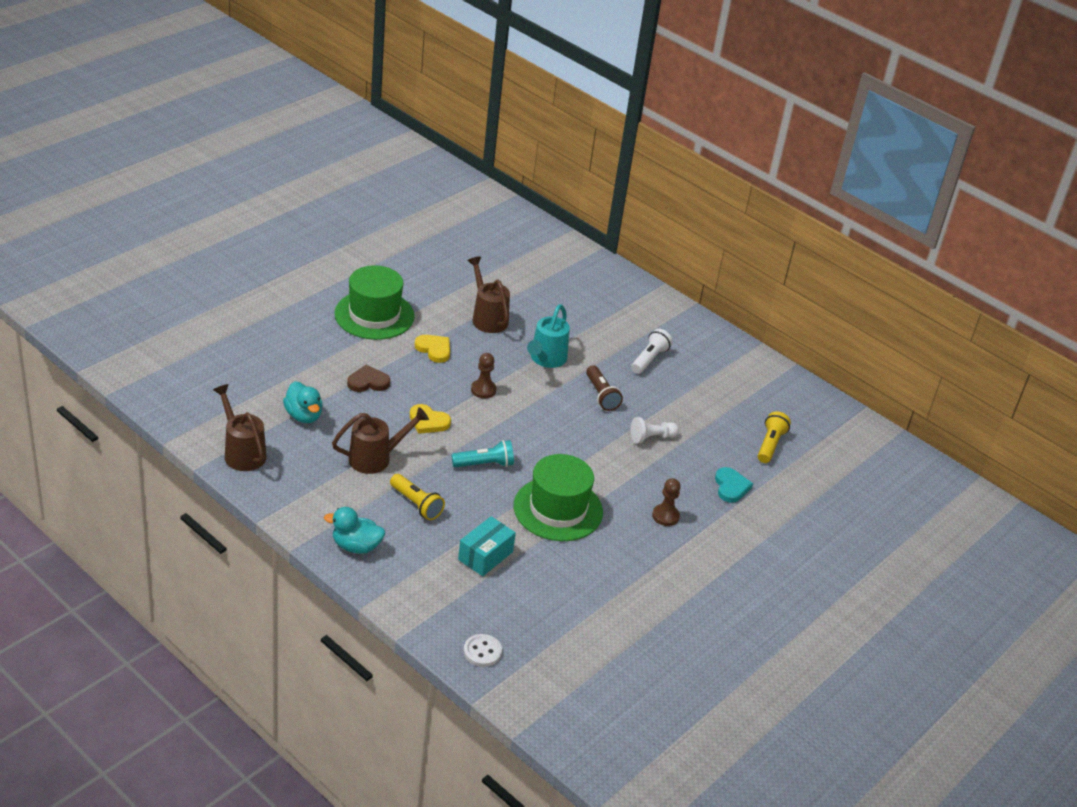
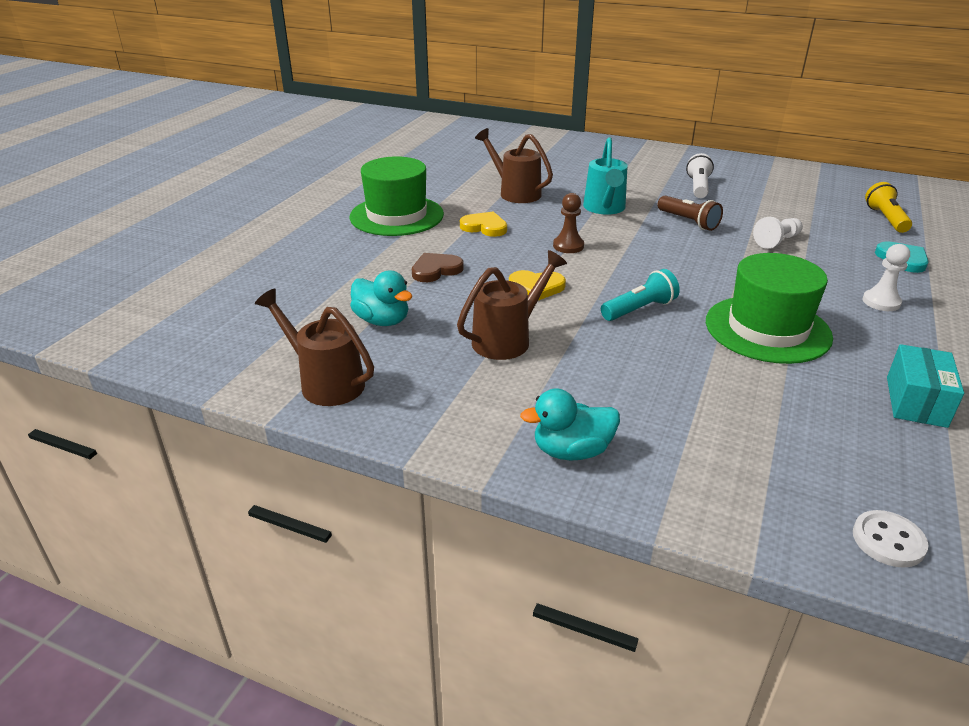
camera: 15 degrees left, 5 degrees down
(416, 504) = (603, 374): yellow flashlight -> none
(485, 556) = (746, 406): turquoise box -> turquoise box (916, 401)
(665, 516) = (881, 302): brown pawn -> white pawn

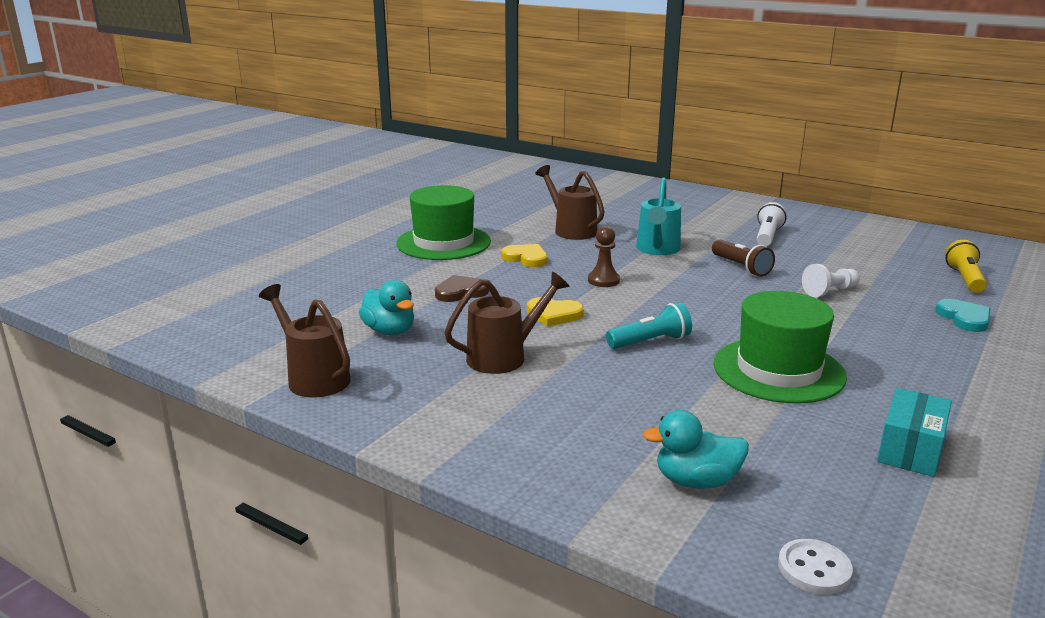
camera: 10 degrees right, 10 degrees down
(571, 451) = (523, 457): turquoise duck -> turquoise duck (696, 481)
(881, 302) = (918, 356): white pawn -> none

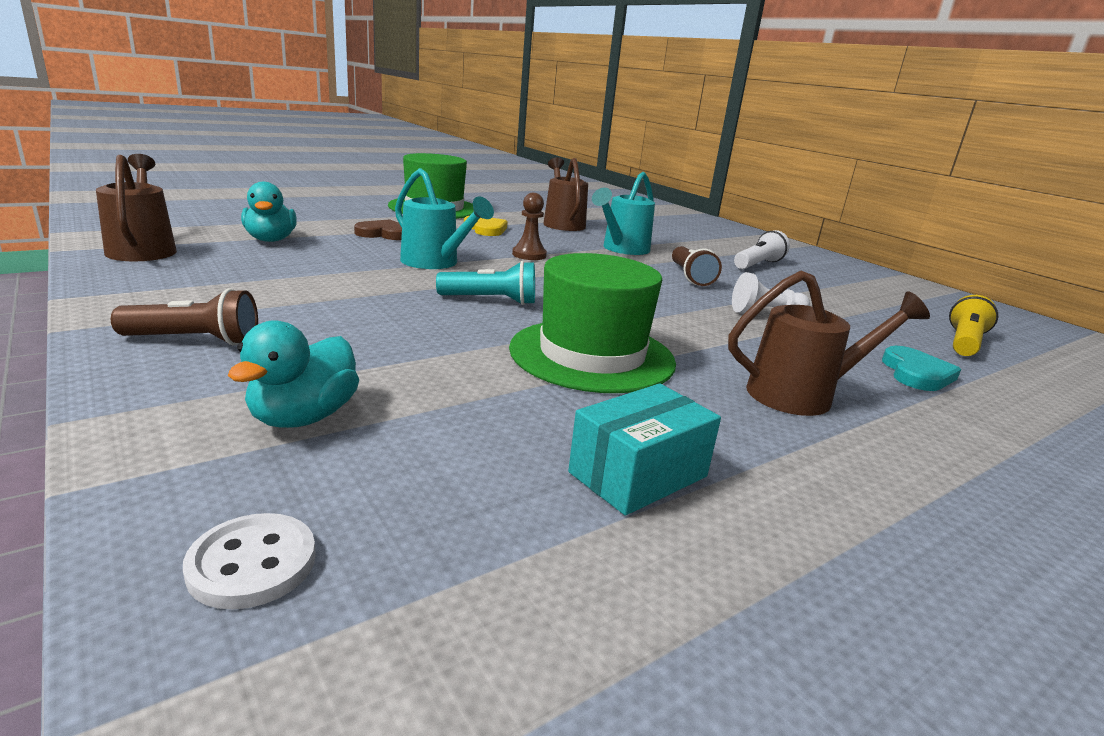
camera: 20 degrees right, 0 degrees up
(504, 356) = (329, 276): brown watering can -> brown watering can (802, 395)
(529, 450) = (195, 340): none -> brown flashlight
(554, 314) = (435, 263): yellow heart -> turquoise watering can
(696, 481) = (303, 417): turquoise duck -> turquoise duck turned 90 degrees counterclockwise

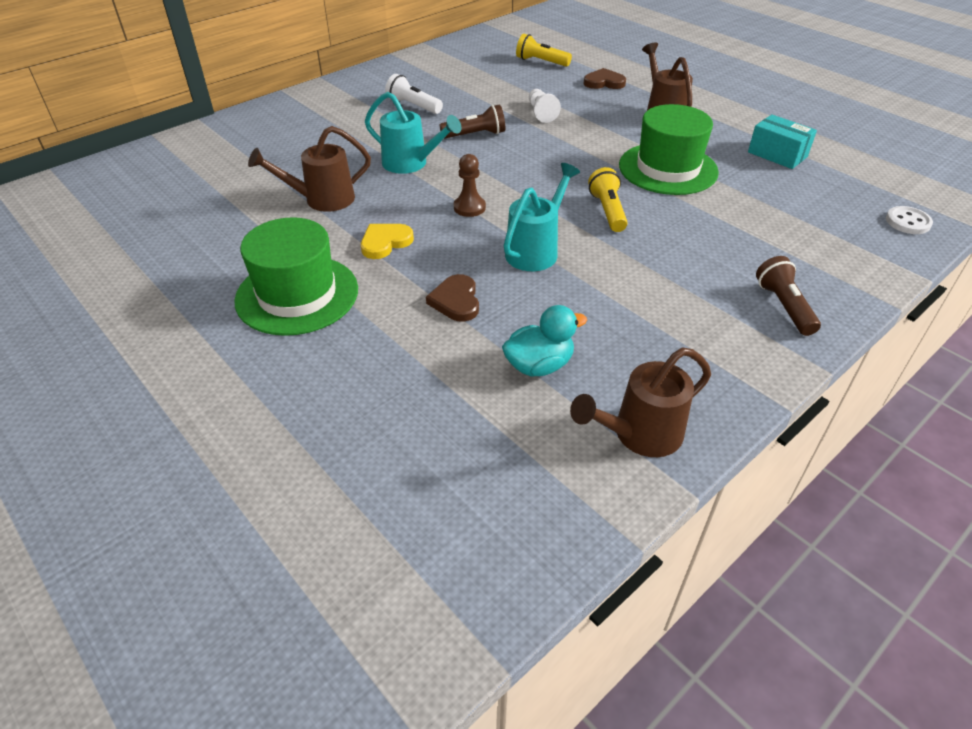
camera: 95 degrees left, 20 degrees up
(303, 417) = (820, 239): turquoise duck -> none
(491, 301) = (608, 211): turquoise flashlight -> yellow flashlight
(916, 373) = (604, 82): turquoise heart -> brown heart

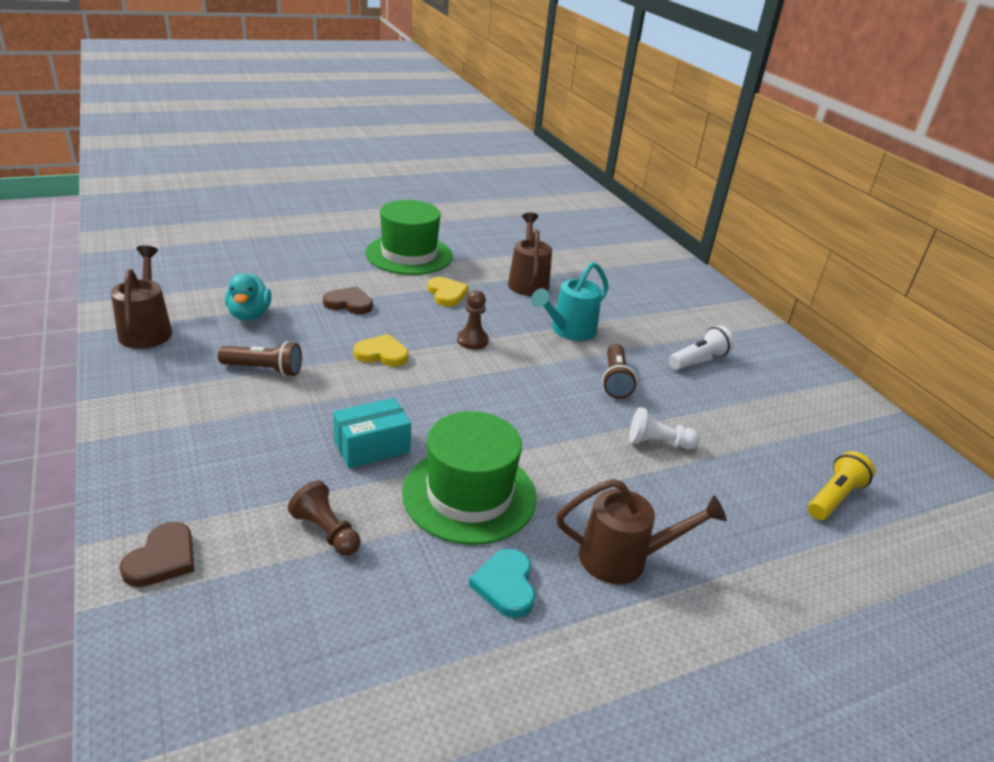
camera: 105 degrees right, 10 degrees down
(536, 250) = (382, 354): turquoise watering can -> yellow heart
(604, 82) = (750, 538): brown heart -> brown heart (162, 558)
(608, 211) = (412, 414): yellow flashlight -> none
(724, 144) = (505, 585): none -> turquoise heart
(761, 211) = (326, 531): none -> brown pawn
(777, 154) = (445, 634): turquoise box -> turquoise box (372, 447)
(784, 306) = (173, 459): brown flashlight -> brown flashlight (264, 369)
(907, 222) = (181, 681): white button -> none

